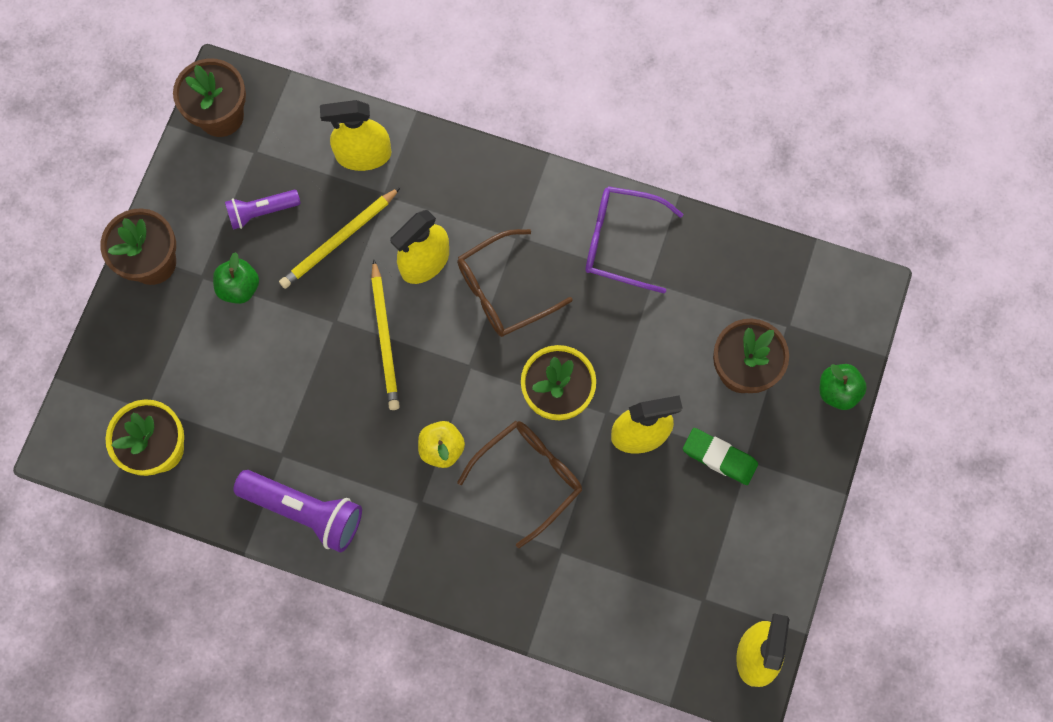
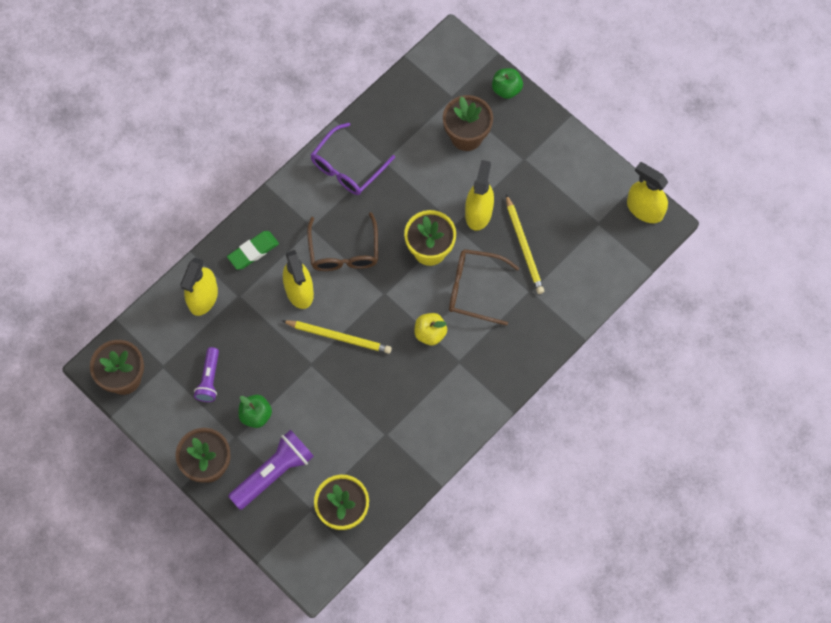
camera: 65 degrees left, 5 degrees down
(305, 511) = (431, 435): purple flashlight -> purple flashlight (273, 473)
(339, 240) = (256, 338): yellow pencil -> yellow pencil (524, 246)
(529, 477) = (474, 289): brown glasses -> brown glasses turned 60 degrees counterclockwise
(719, 457) = (515, 174): green eraser -> green eraser (253, 251)

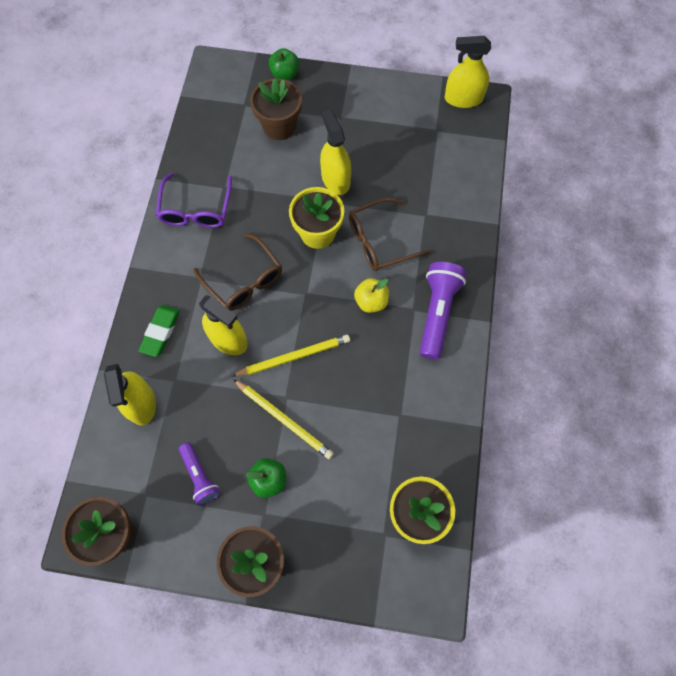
camera: 35 degrees left, 0 degrees up
(273, 473) = (325, 524): purple flashlight -> purple flashlight (437, 313)
(524, 246) = (393, 183): yellow pencil -> yellow pencil (284, 419)

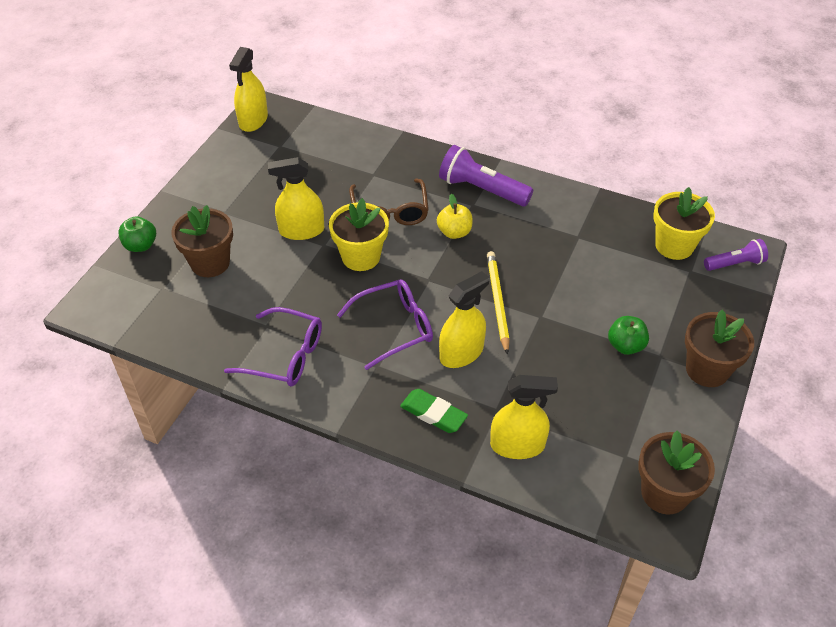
camera: 75 degrees left, 20 degrees down
(200, 476) = (612, 403): purple flashlight -> purple flashlight (735, 263)
(244, 280) = (395, 327): brown glasses -> purple glasses
(284, 419) = (564, 322): yellow pencil -> none

